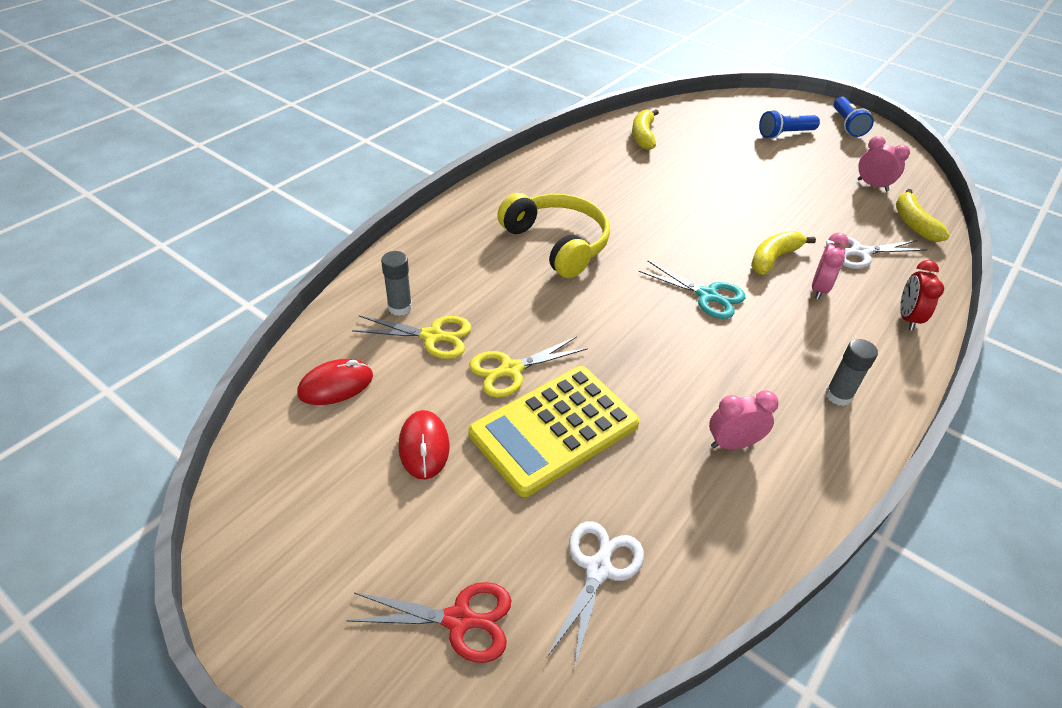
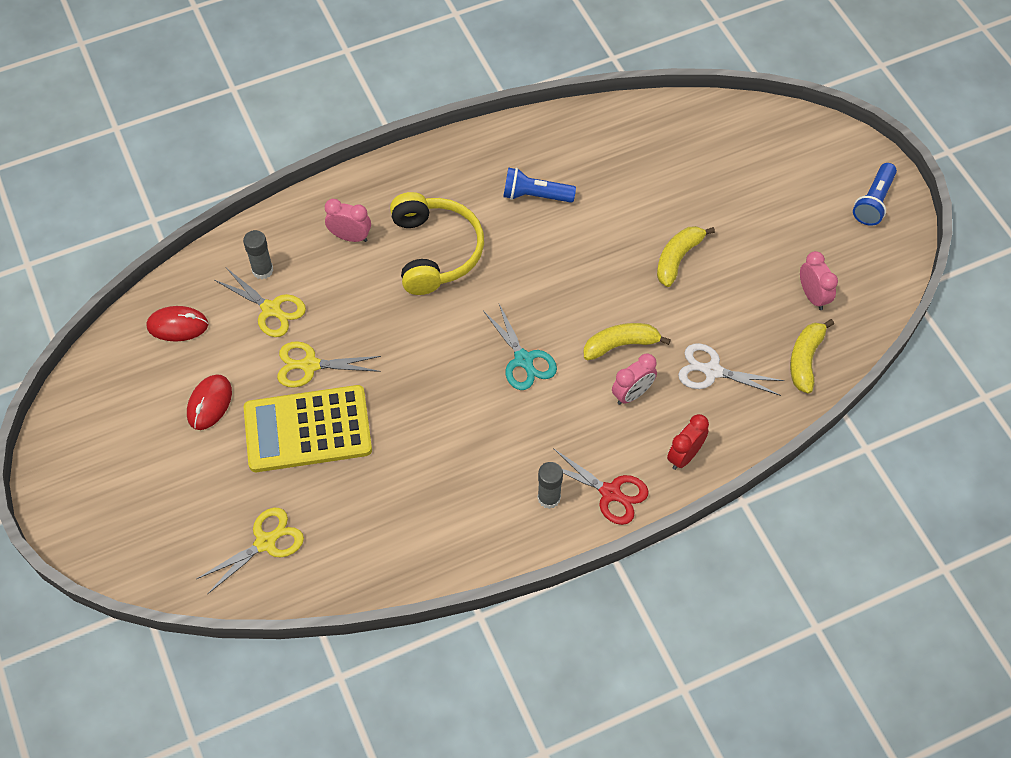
camera: 30 degrees right, 15 degrees up
(459, 620) = (161, 533): red scissors -> red scissors (610, 493)
(598, 569) = (265, 542): white scissors -> yellow scissors
(643, 136) = (624, 140): yellow banana -> yellow banana (678, 258)
(733, 443) = (429, 499): pink clock -> pink clock (350, 237)
(785, 134) = (785, 191): blue flashlight -> blue flashlight (535, 196)

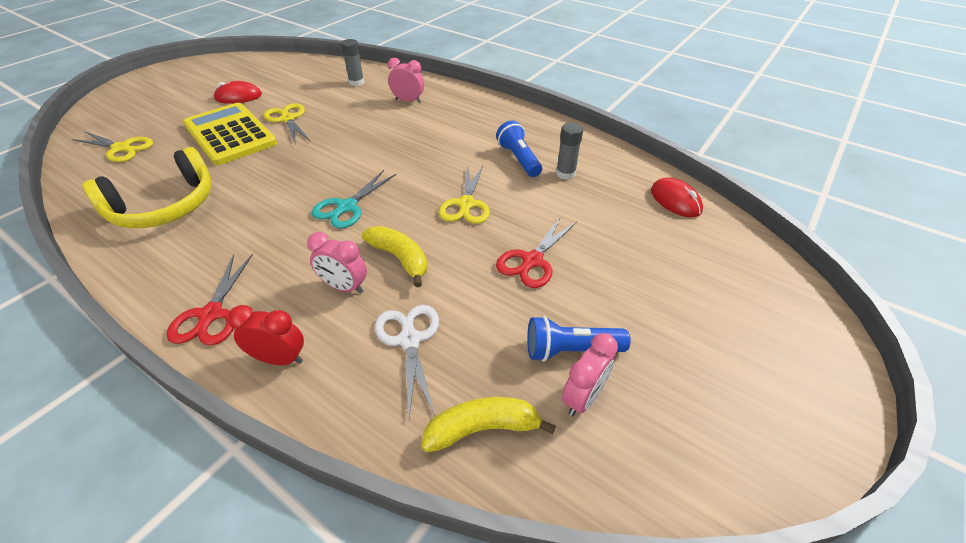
camera: 60 degrees right, 15 degrees down
(178, 325) = (295, 71): red mouse -> red mouse (675, 200)
(271, 309) = (327, 93): yellow scissors -> yellow scissors (466, 204)
(350, 237) = (408, 101): pink clock -> pink clock turned 60 degrees counterclockwise
(435, 251) = (424, 134): yellow headphones -> yellow headphones (165, 206)
(549, 498) = (194, 273): grey glue stick -> grey glue stick (565, 174)
(678, 258) = (532, 261): yellow banana -> red scissors
(873, 202) = (784, 408): blue flashlight -> blue flashlight (571, 350)

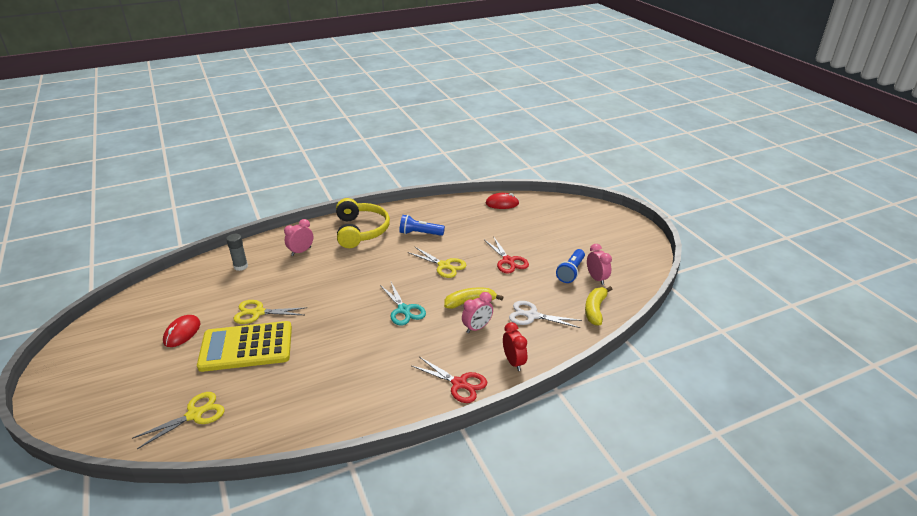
camera: 60 degrees left, 10 degrees down
(165, 206) = (319, 394): yellow headphones -> yellow headphones (361, 231)
(280, 359) = (513, 362): red clock -> red clock turned 120 degrees clockwise
(565, 174) = (449, 224): grey glue stick -> none

